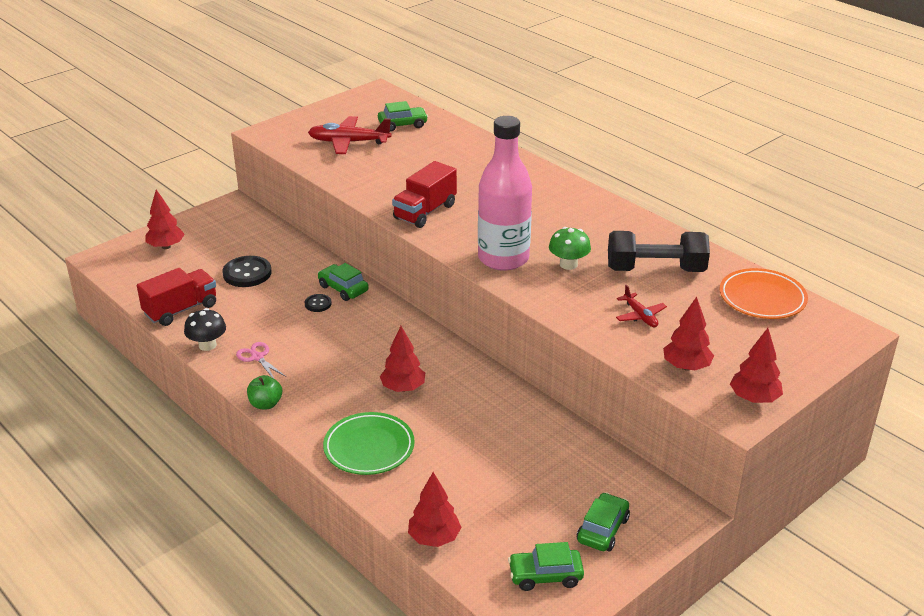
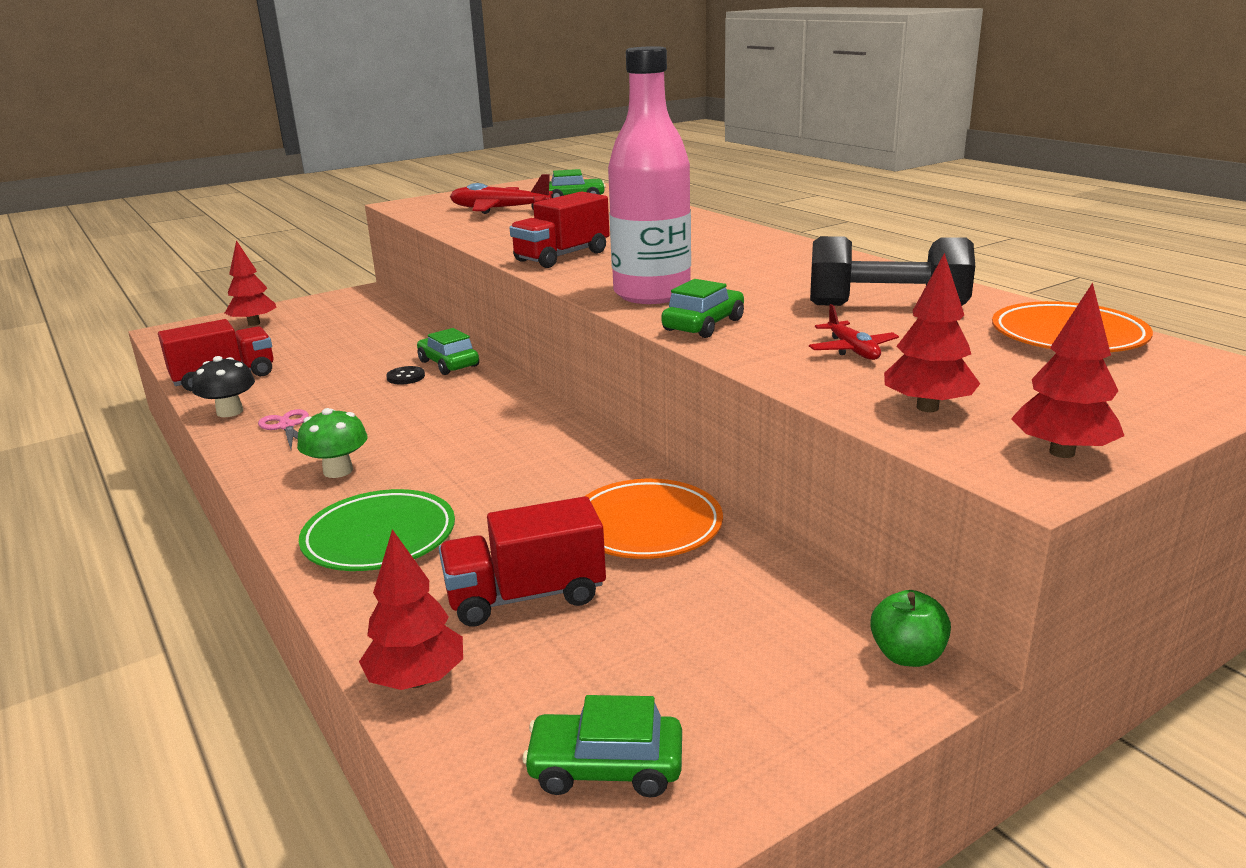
camera: 10 degrees right, 10 degrees down
(247, 273) = (334, 347): black button -> none
(265, 404) = (260, 477): green apple -> green apple (907, 655)
(403, 388) = (474, 467): red tree -> none
(472, 482) = (525, 596): none -> red truck
(525, 429) = (646, 526): none -> orange plate
(568, 264) = (749, 300): green mushroom -> green mushroom (338, 471)
(602, 529) = (746, 690): green car -> green car (703, 325)

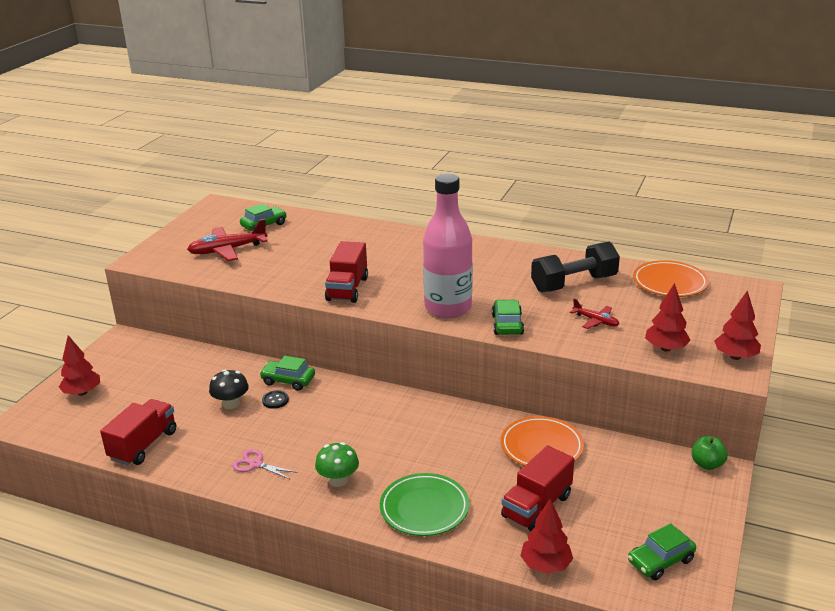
camera: 35 degrees left, 5 degrees up
(230, 412) = (197, 469): black mushroom -> black mushroom (231, 404)

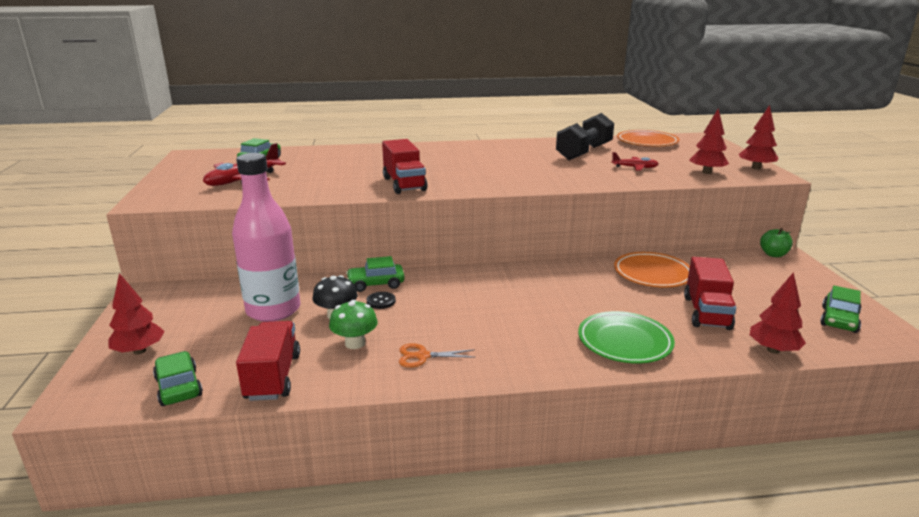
camera: 30 degrees left, 5 degrees down
(255, 464) = (423, 356): pink scissors -> orange scissors
(338, 480) = (521, 344): green mushroom -> green mushroom (355, 343)
(448, 308) = (511, 180): pink bottle -> pink bottle (273, 310)
(507, 324) = (575, 181): green car -> green car (179, 387)

